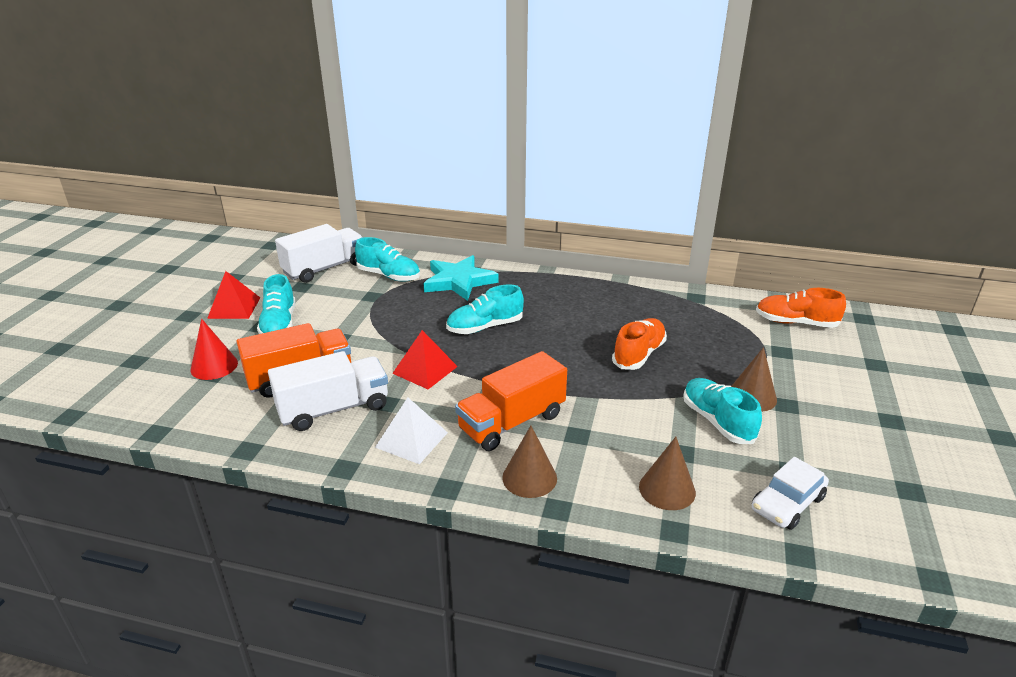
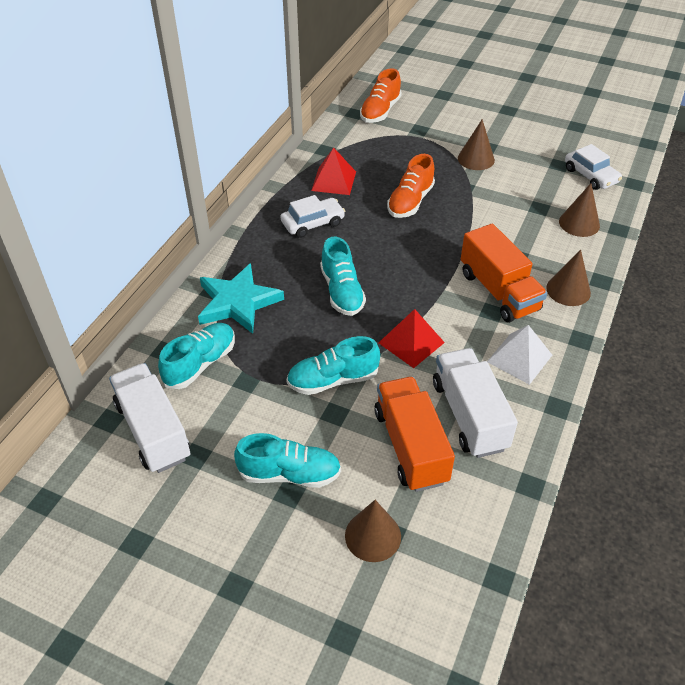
camera: 80 degrees left, 15 degrees up
(214, 366) = (373, 536): red cone -> brown cone
(234, 307) = (230, 530): red pyramid -> red pyramid (333, 181)
(575, 303) = (313, 223): none -> white car
(639, 354) = (410, 201): orange shoe -> orange shoe turned 105 degrees counterclockwise
(717, 421) = (505, 182): turquoise shoe -> turquoise shoe (333, 380)

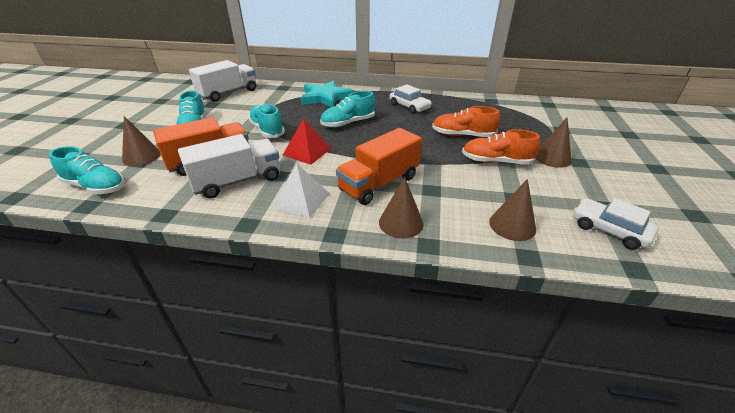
camera: 75 degrees right, 10 degrees down
(200, 364) = (275, 96): turquoise shoe -> turquoise shoe (96, 187)
(333, 181) = (460, 107): red pyramid -> none
(380, 111) = (564, 112): orange shoe -> orange shoe (496, 161)
(590, 175) = (609, 230): white car -> white car turned 90 degrees clockwise

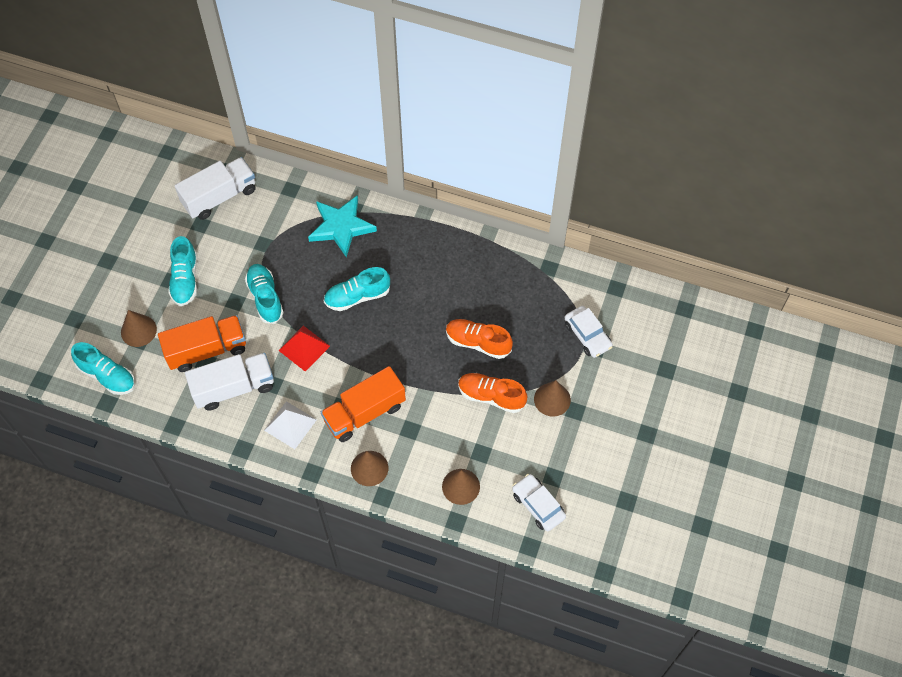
camera: 10 degrees right, 25 degrees up
(409, 107) = (440, 268): white car -> white car (587, 335)

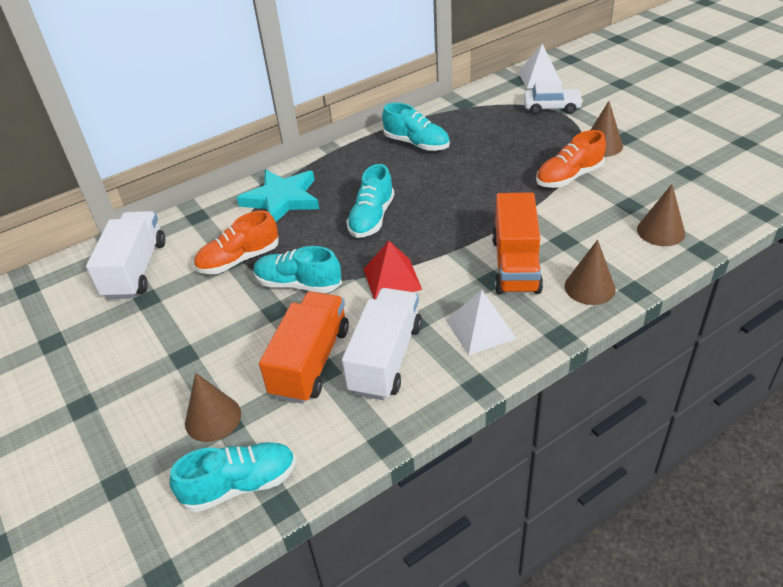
camera: 50 degrees left, 20 degrees down
(185, 279) = (197, 341): turquoise shoe -> turquoise shoe (416, 144)
(478, 342) = (502, 164): orange shoe -> orange shoe (239, 260)
(538, 505) = (717, 191): white car -> none
(632, 301) = (539, 78): none -> white pyramid

